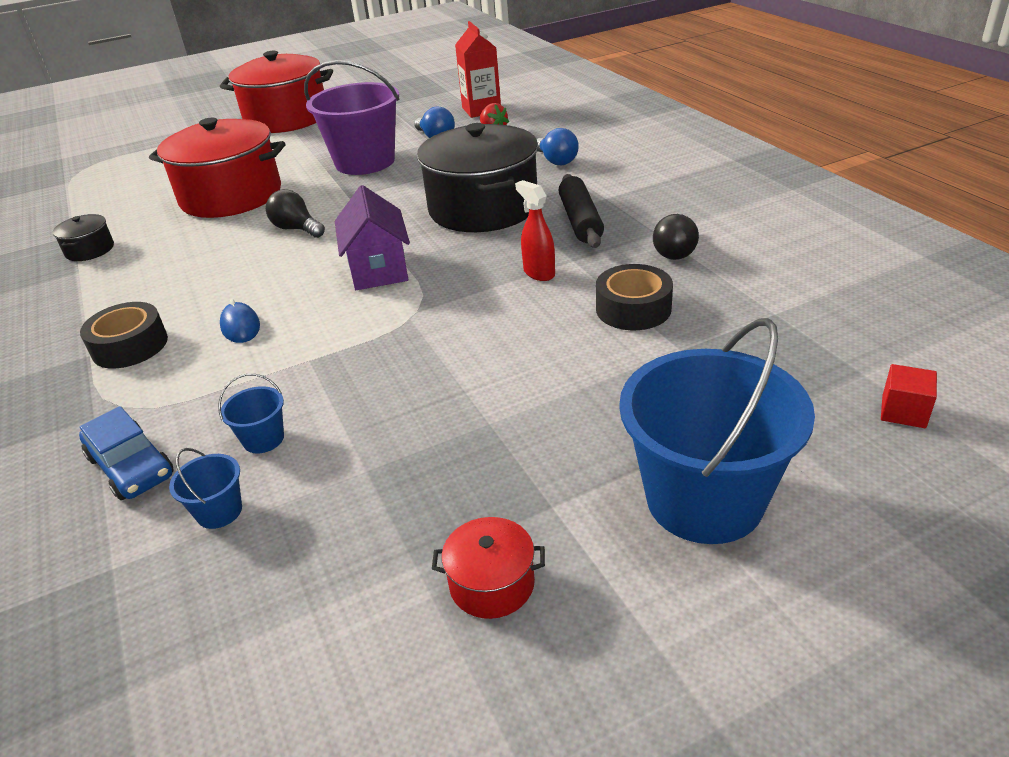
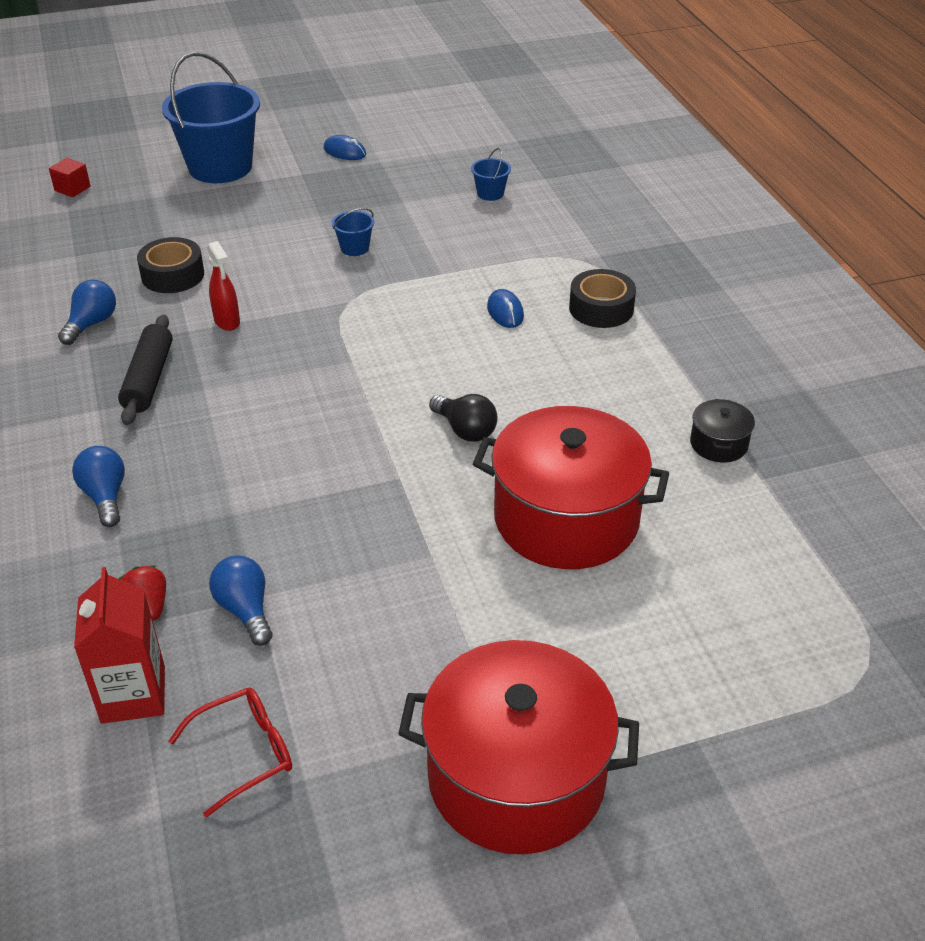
camera: 175 degrees left, 5 degrees up
(131, 466) = (556, 222): blue car -> none
(263, 439) = (470, 225): blue bucket -> blue bucket (354, 248)
(365, 162) = (370, 562): purple bucket -> none
(378, 269) = (375, 353): purple house -> none
(417, 106) = (244, 753): none -> red glasses
(483, 208) = (240, 421): black pot -> none
(492, 584) = (344, 152): red pot -> blue mouse
(675, 251) = (91, 324): black light bulb -> blue light bulb

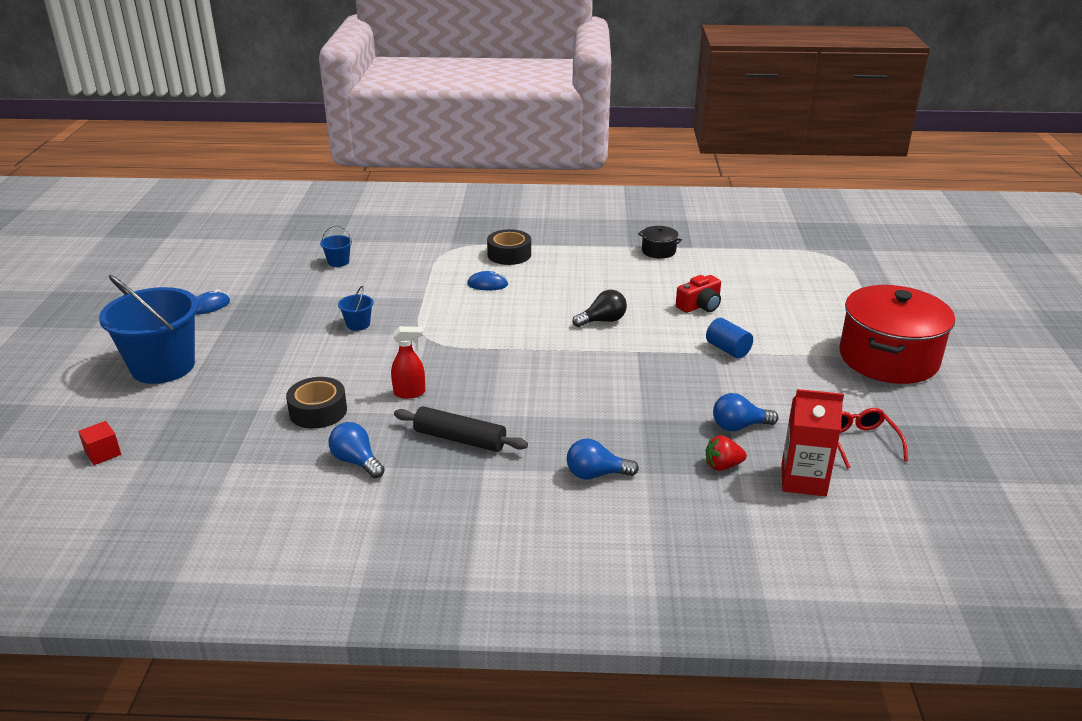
camera: 70 degrees left, 10 degrees down
(448, 569) = (728, 349): none -> blue cylinder
(566, 518) = (700, 306): red pot -> red camera

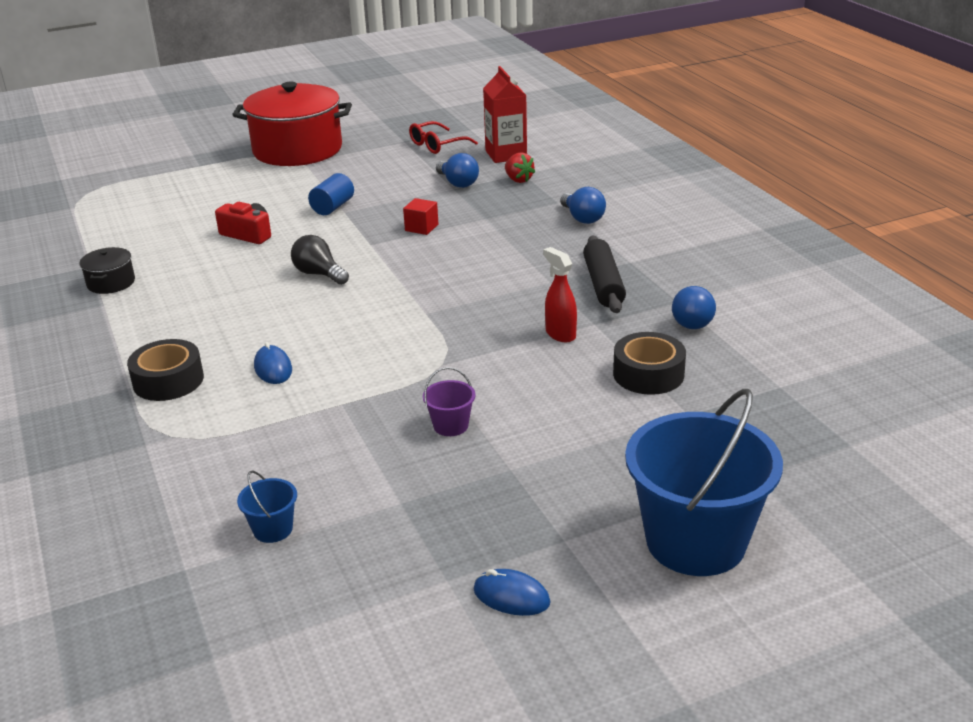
camera: 115 degrees left, 0 degrees up
(103, 453) = (880, 479): red cube -> red cube (421, 227)
(358, 324) = (451, 426): blue bucket -> purple bucket

